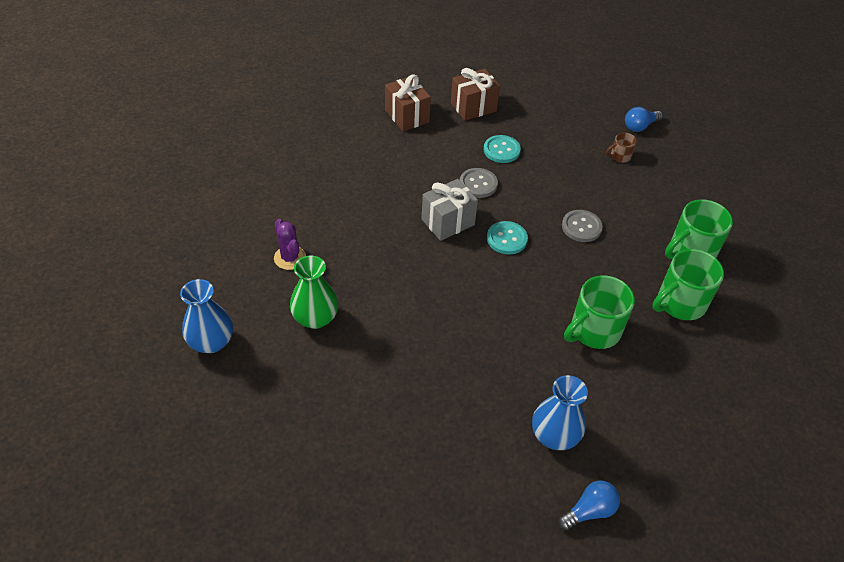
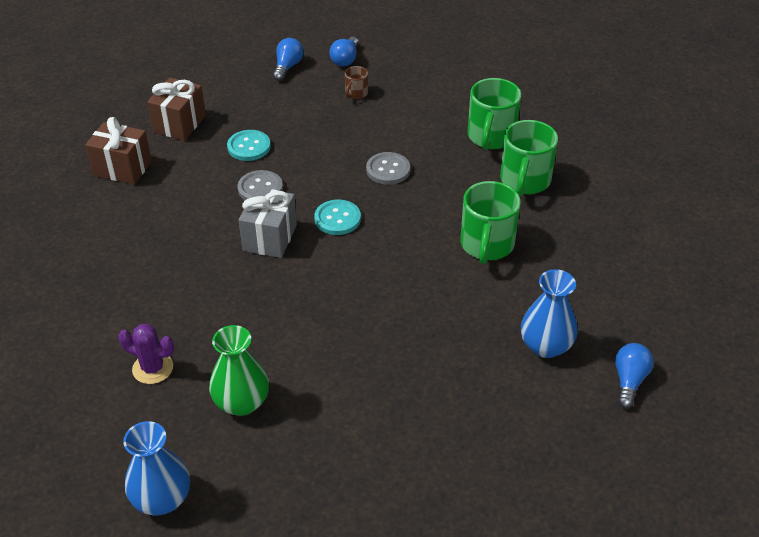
camera: 40 degrees left, 5 degrees down
(590, 108) = (287, 67): none -> blue light bulb

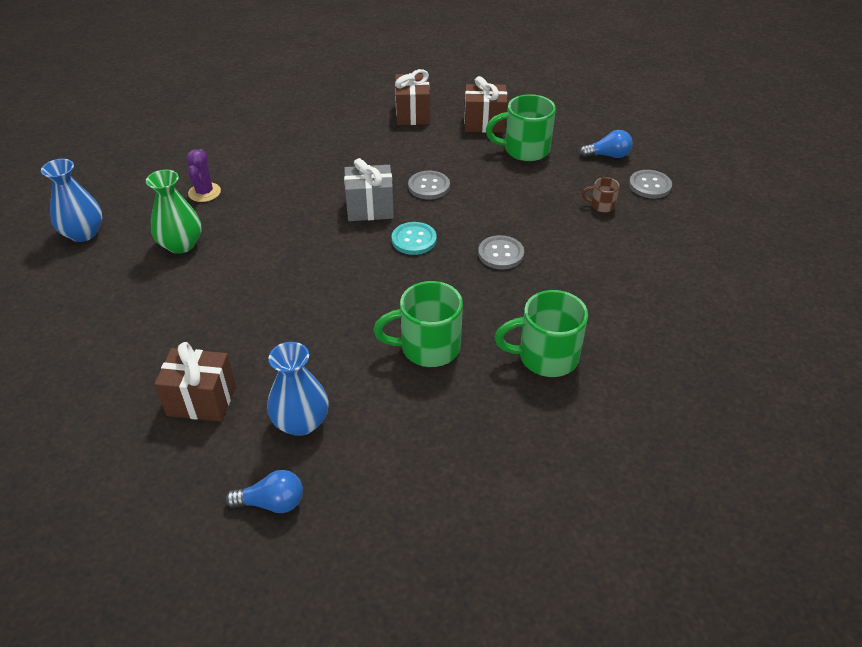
camera: 70 degrees right, 0 degrees up
(249, 147) = (479, 165): turquoise button -> none
(345, 59) = (649, 185): blue light bulb -> grey button
(491, 137) = (602, 315): green mug -> green mug (524, 150)
(494, 414) = (201, 400): none -> brown gift

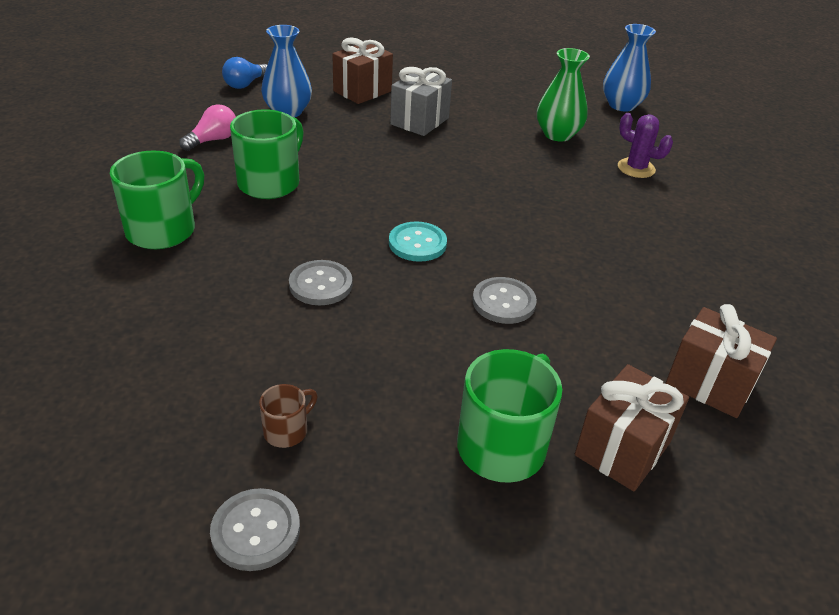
camera: 125 degrees right, 5 degrees down
(370, 208) = (505, 243): grey gift -> grey gift (419, 121)
(408, 431) = (213, 140): none -> pink light bulb
(608, 155) = (386, 545): blue light bulb -> none

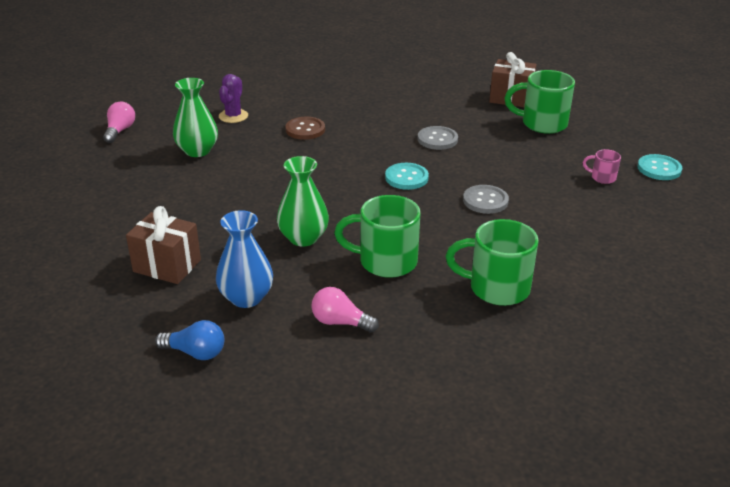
camera: 110 degrees left, 5 degrees down
(256, 531) = (659, 169): grey button -> turquoise button
(287, 430) = (602, 177): brown mug -> pink mug
(349, 152) = (303, 238): none -> green vase
(419, 121) = (216, 217): grey gift -> none
(580, 206) = (305, 130): none -> brown button
(621, 105) = (120, 131): blue vase -> pink light bulb
(710, 384) = (444, 83): brown gift -> none

